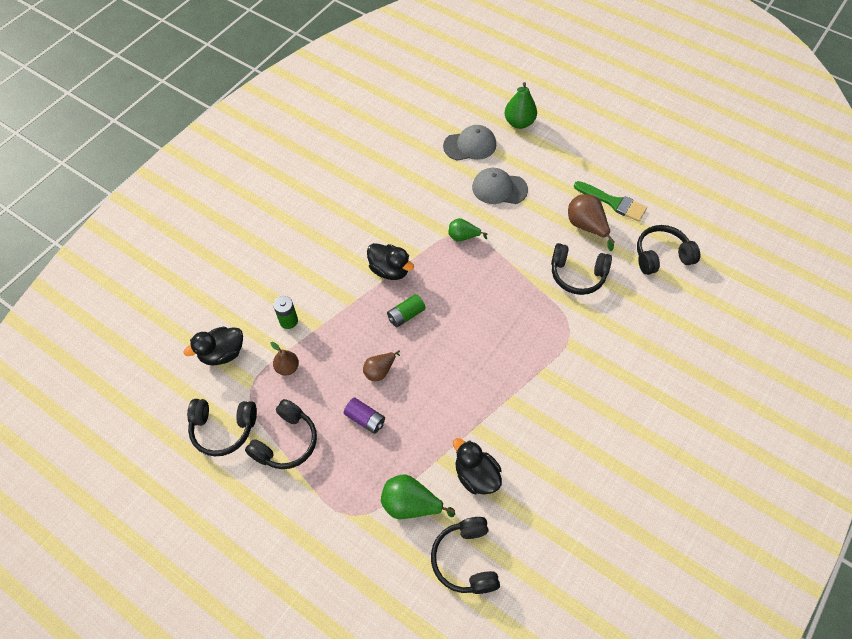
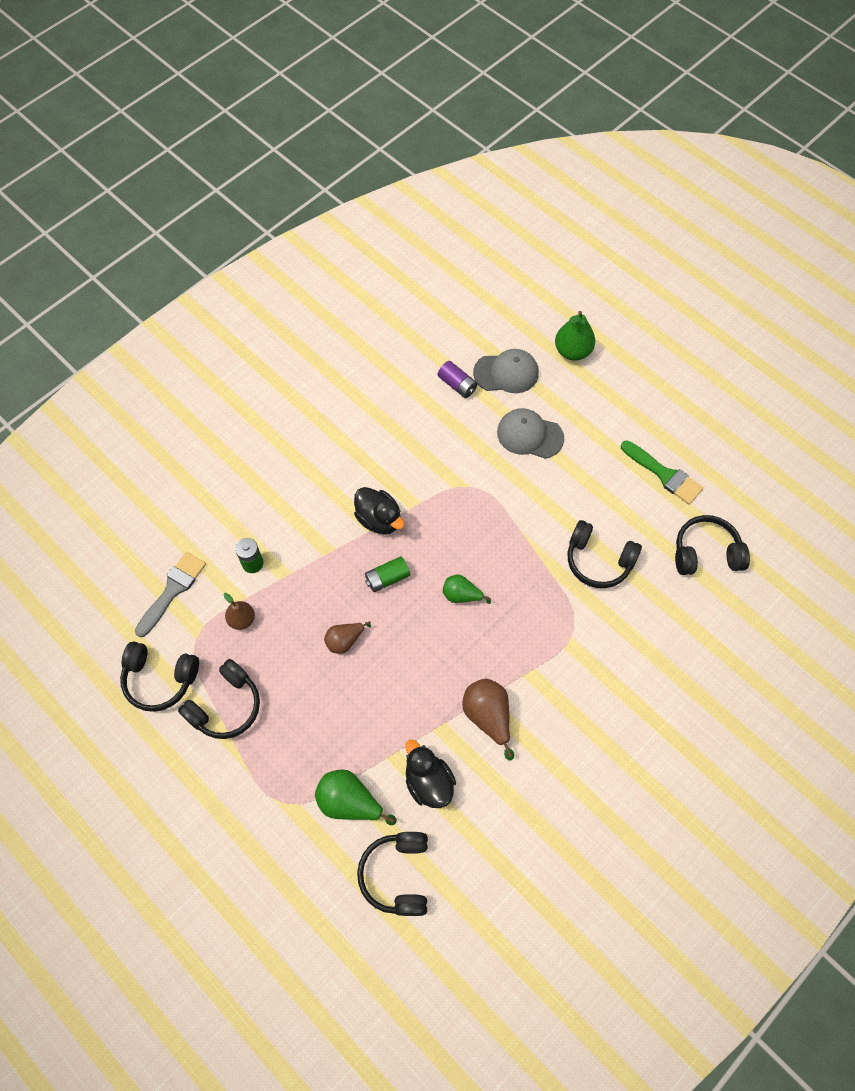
camera: 10 degrees right, 5 degrees up
(222, 353) = (172, 590): black duck -> grey brush
(365, 419) = (317, 695): purple battery -> purple battery (457, 385)
(463, 237) = (473, 491): green pear -> green pear (461, 595)
(586, 226) = (624, 501): brown pear -> brown pear (488, 716)

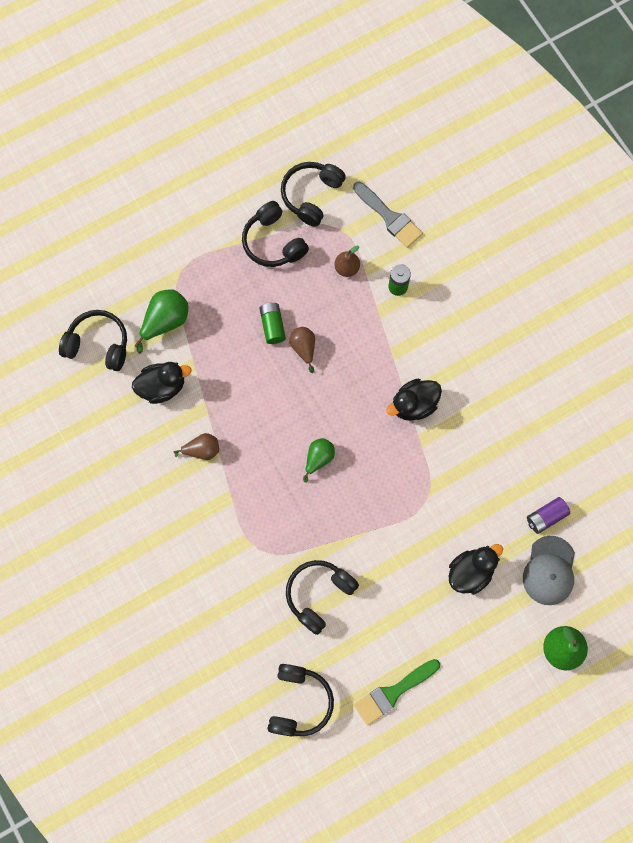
camera: 105 degrees right, 10 degrees up
(387, 578) = (353, 398): green battery -> green battery (272, 326)
(488, 716) = (202, 450): brown pear -> brown pear, size x0.65
(529, 435) = (470, 572): grey cap -> black duck

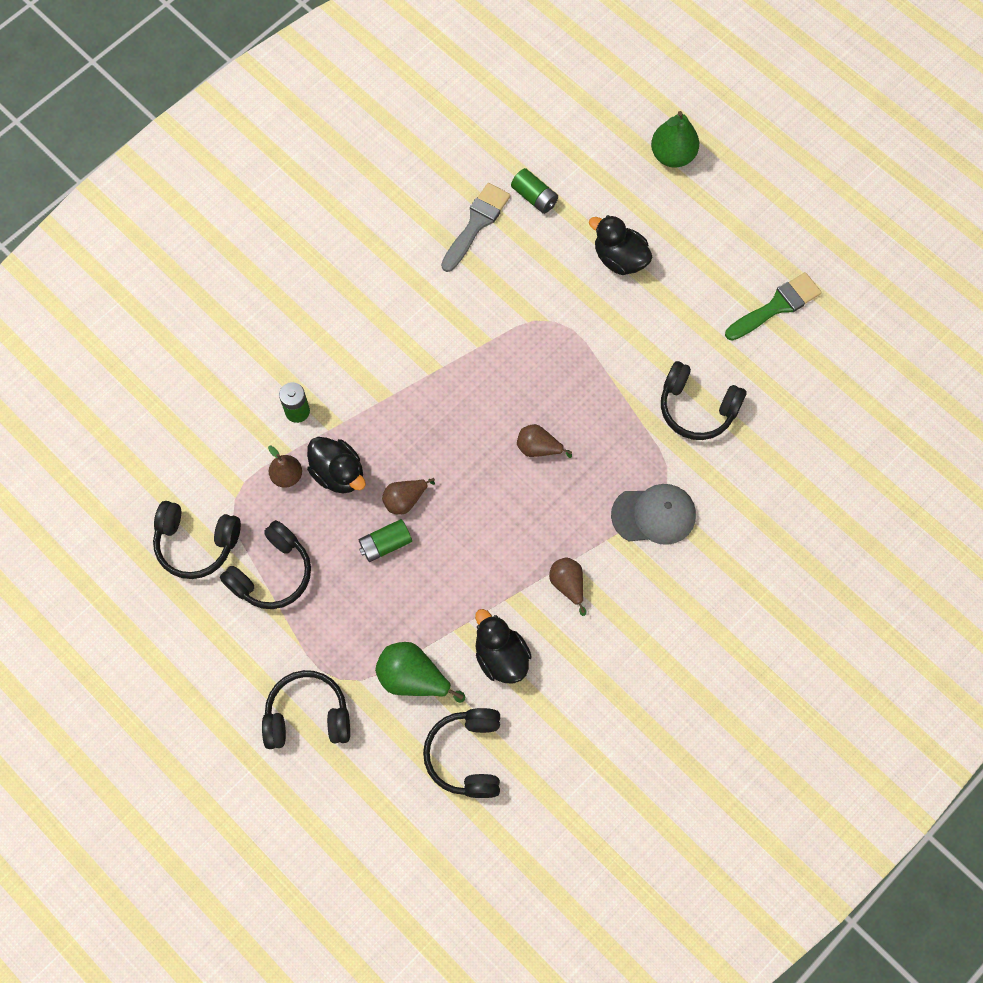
camera: 105 degrees left, 5 degrees down
(299, 702) = (821, 399): black headphones -> black headphones (307, 716)
(318, 458) = (538, 448): green pear -> brown pear
(389, 217) = (206, 442): grey brush -> grey brush (476, 224)
(393, 692) = (776, 306): green brush -> green brush turned 75 degrees counterclockwise
(413, 405) = (443, 359): black duck -> black duck (338, 473)
(546, 517) = (534, 197): purple battery -> green battery
(549, 571) = (593, 182): grey cap -> grey cap (654, 515)

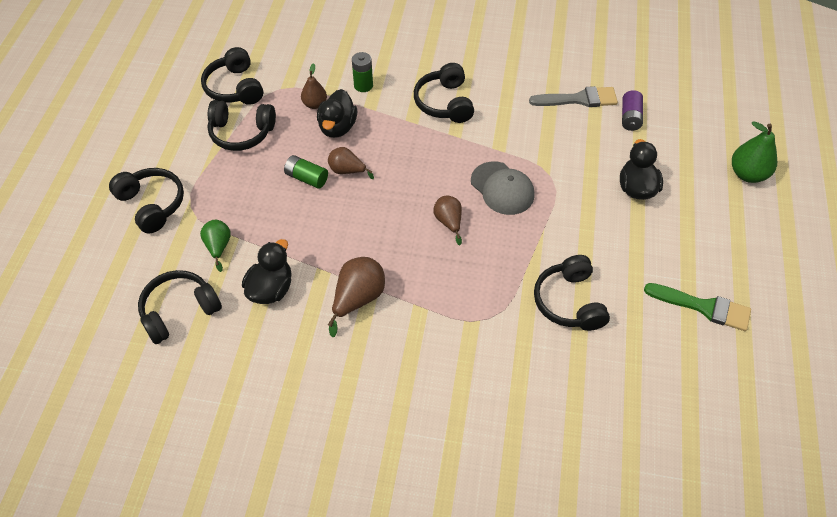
camera: 55 degrees right, 15 degrees down
(384, 349) = (444, 103): none -> black headphones
(413, 678) = (218, 247): green pear -> green pear, size x0.65
(534, 197) = (630, 117): green battery -> purple battery
(568, 584) = (358, 299): brown pear -> brown pear, size x1.55
(654, 515) = (458, 323): grey cap -> grey cap (502, 188)

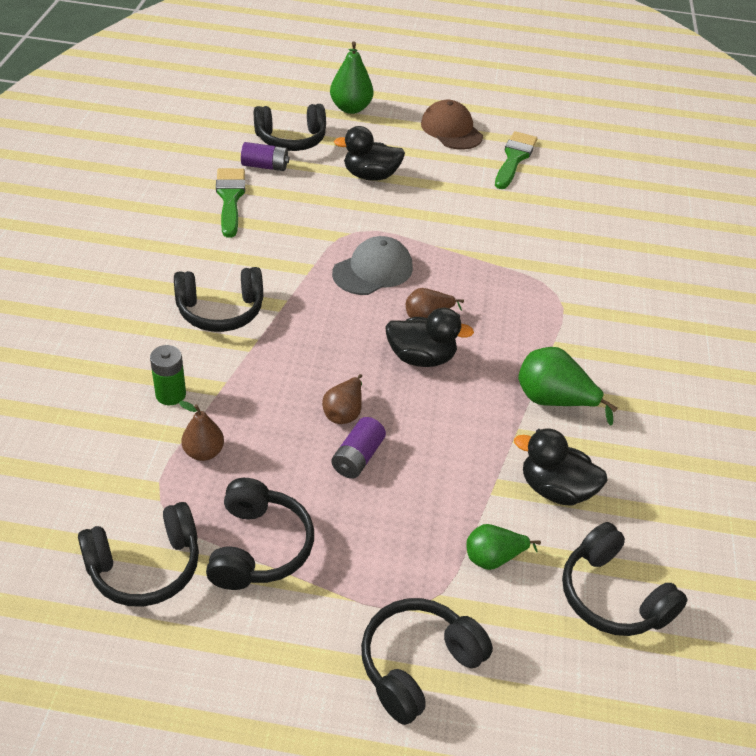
camera: 95 degrees left, 10 degrees down
(307, 178) = (357, 457): green battery -> purple battery
(337, 127) = (257, 424): black duck -> black duck (421, 358)
(358, 299) = (553, 401): brown pear -> green pear
(569, 302) = (524, 237): black headphones -> black headphones (291, 139)
(578, 99) = (230, 198): grey brush -> green brush
(739, 255) = (451, 130): none -> brown cap

